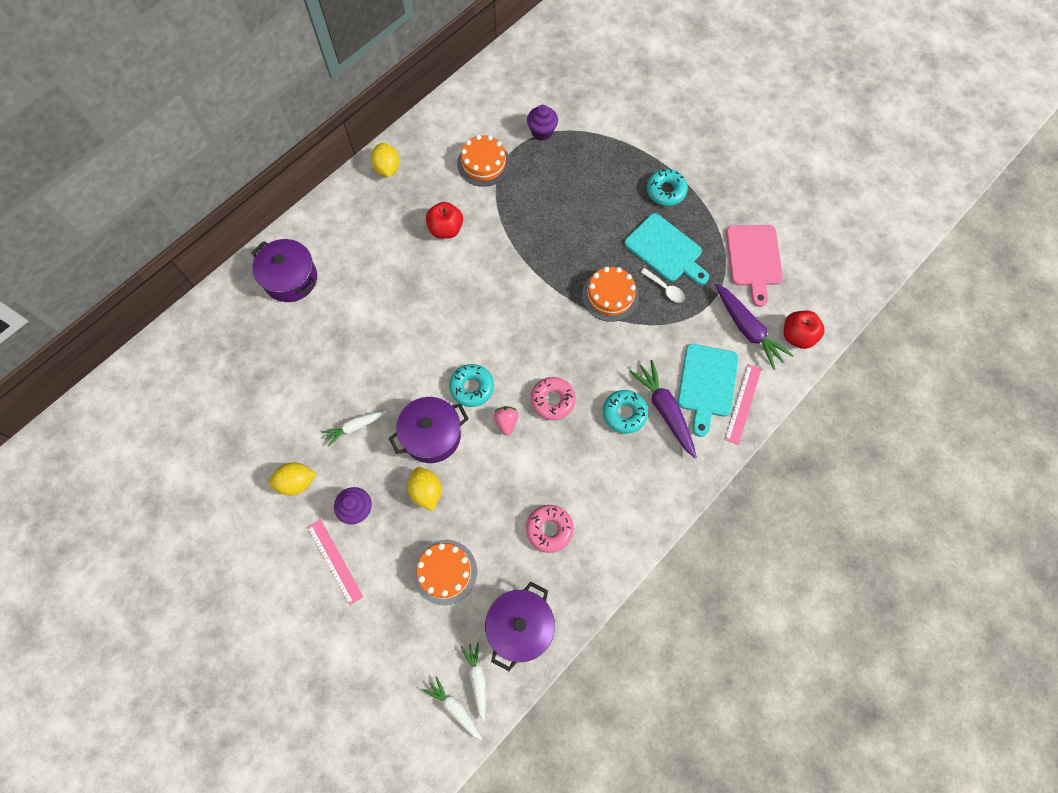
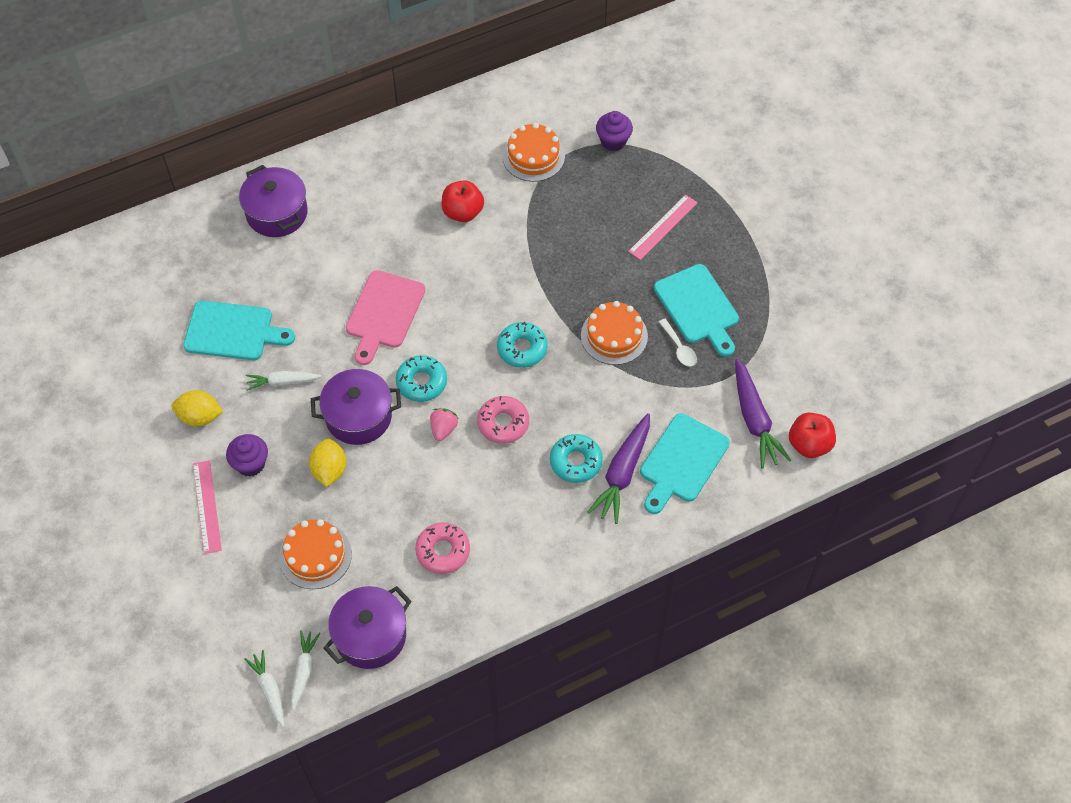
camera: 20 degrees right, 10 degrees down
(295, 396) = (233, 331): none -> turquoise cutting board
(387, 168) = (426, 131): yellow lemon -> none
(665, 410) = (622, 473): purple carrot -> purple carrot turned 150 degrees counterclockwise
(666, 191) = (726, 245): turquoise donut -> turquoise donut (522, 349)
(743, 404) = (713, 495): pink ruler -> pink ruler (663, 227)
(754, 259) = (796, 348): pink cutting board -> pink cutting board (384, 313)

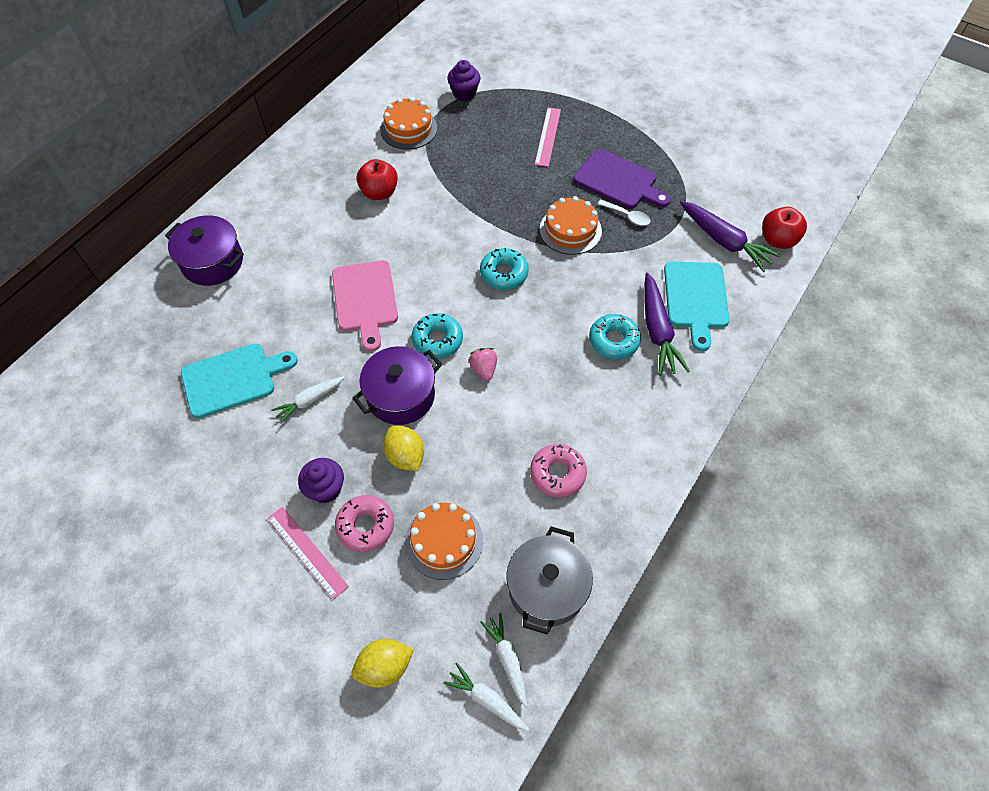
camera: 30 degrees left, 0 degrees up
(200, 417) = (247, 471): yellow lemon -> yellow lemon (385, 666)
(370, 635) = (547, 588): purple pot -> grey pot
(503, 423) = (531, 339): pink donut -> pink donut (365, 526)
(698, 307) = (618, 181): turquoise cutting board -> purple cutting board

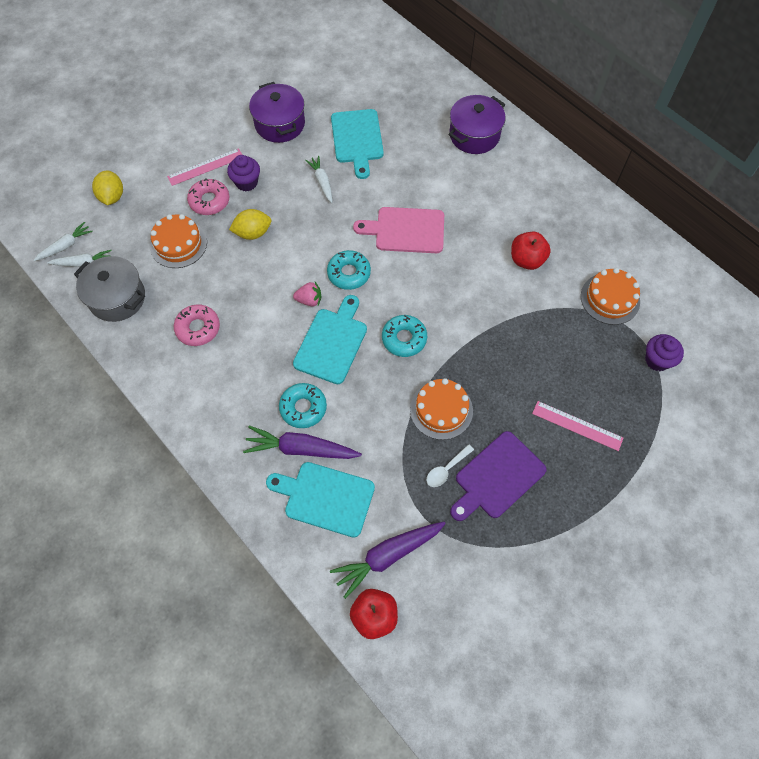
camera: 105 degrees right, 5 degrees up
(401, 396) = (305, 239): purple pot -> purple pot (280, 124)
(530, 334) = (332, 342): none -> turquoise cutting board

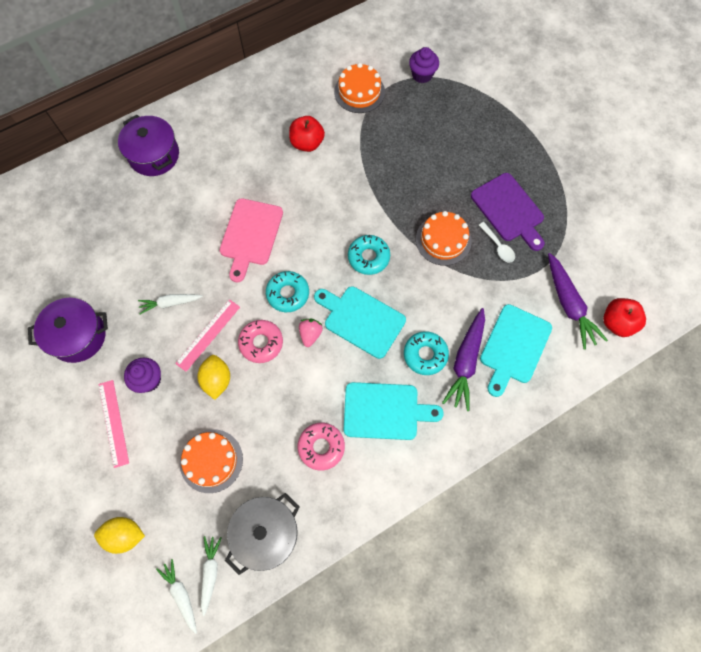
camera: 80 degrees left, 5 degrees up
(209, 201) = (162, 422): pink donut -> pink donut (261, 343)
(357, 139) = (125, 261): turquoise cutting board -> turquoise cutting board (385, 411)
(577, 425) = (471, 143): pink ruler -> pink ruler (208, 335)

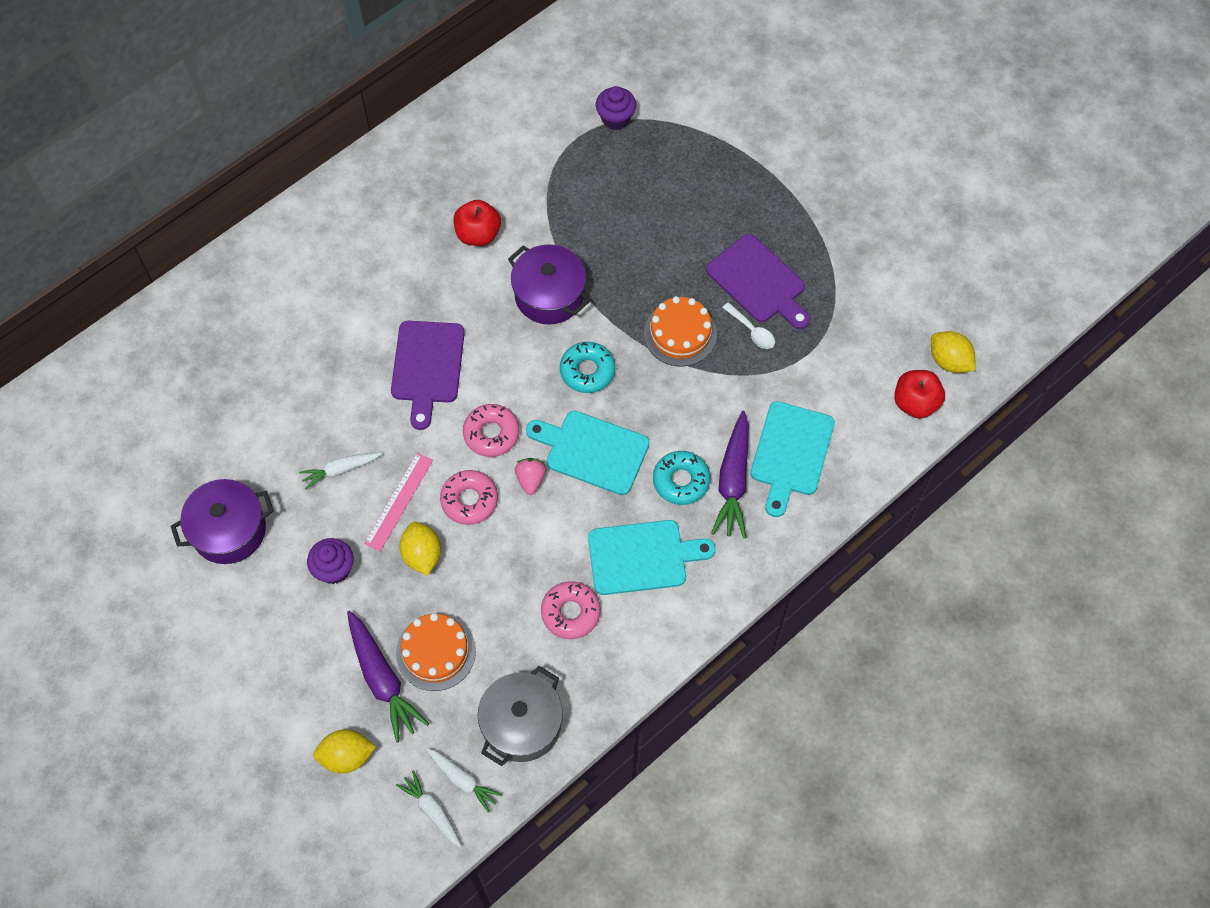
camera: 10 degrees left, 5 degrees down
(113, 423) = (301, 628): pink ruler -> none
(154, 155) = (275, 281): purple pot -> purple pot (549, 295)
(210, 572) = (463, 780): white carrot -> white carrot turned 135 degrees clockwise
(250, 235) = (427, 367): pink cutting board -> purple cutting board
(288, 294) = (491, 433): turquoise donut -> pink donut
(359, 92) = (535, 154): orange cake -> none
(569, 304) = (852, 390): purple carrot -> purple carrot (382, 680)
(648, 294) = (949, 361): none -> yellow lemon

